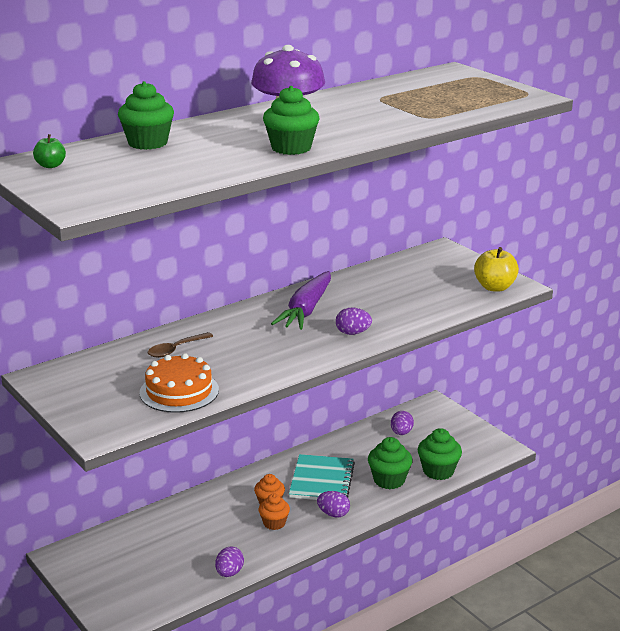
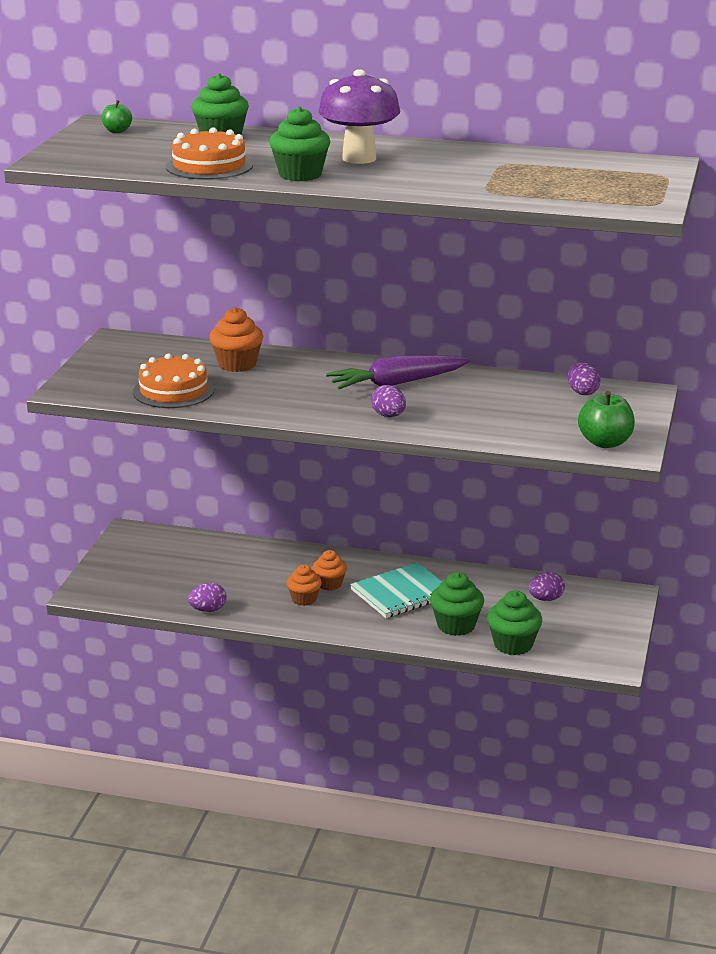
camera: 50 degrees right, 0 degrees up
(175, 349) = (237, 364): brown spoon -> orange cupcake
(211, 165) = (209, 166): none -> orange cake
(333, 514) = (360, 620): purple egg -> purple egg (582, 392)
(494, 287) = (605, 442): yellow apple -> green apple

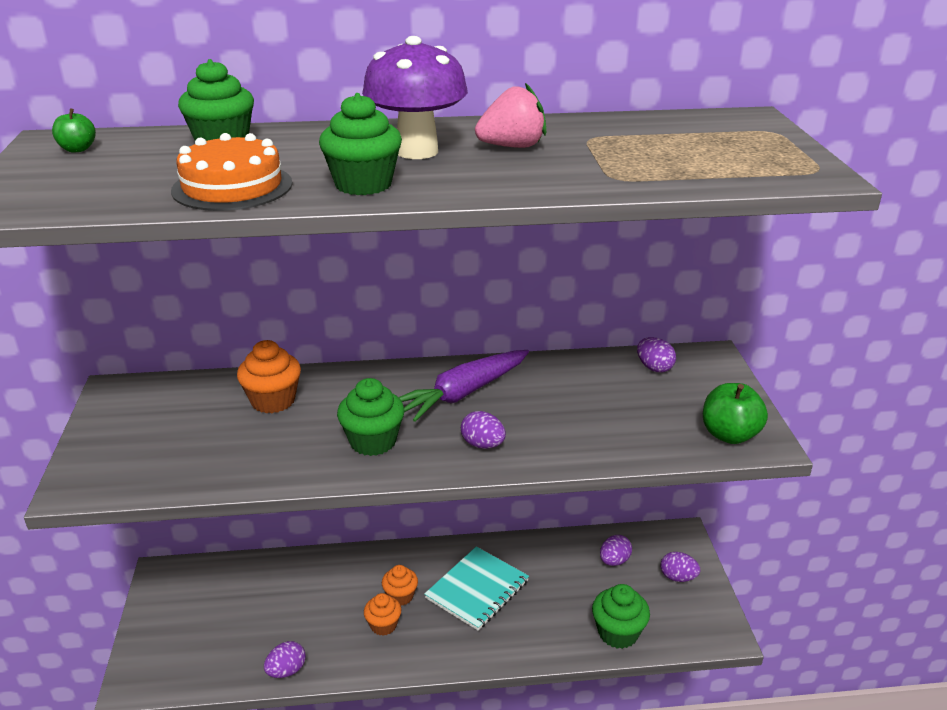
camera: 20 degrees left, 5 degrees up
(173, 391) = (214, 459): orange cake -> none
(435, 163) = (512, 147): none -> pink strawberry
(456, 625) = (551, 621): green cupcake -> green cupcake (373, 441)
(600, 621) = (678, 577): none -> purple egg

